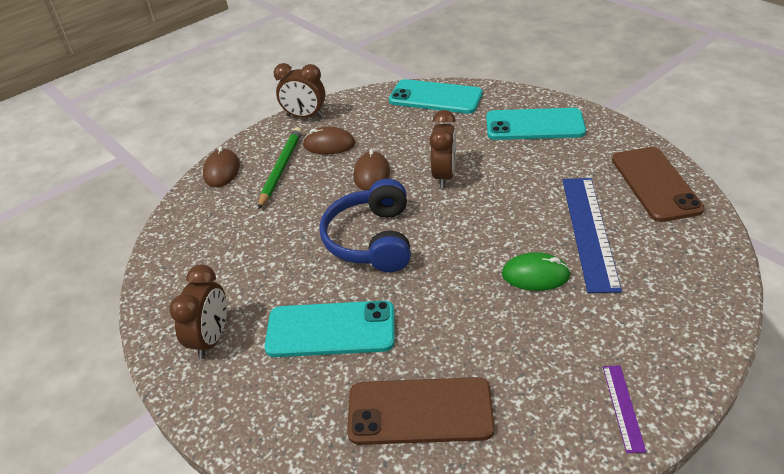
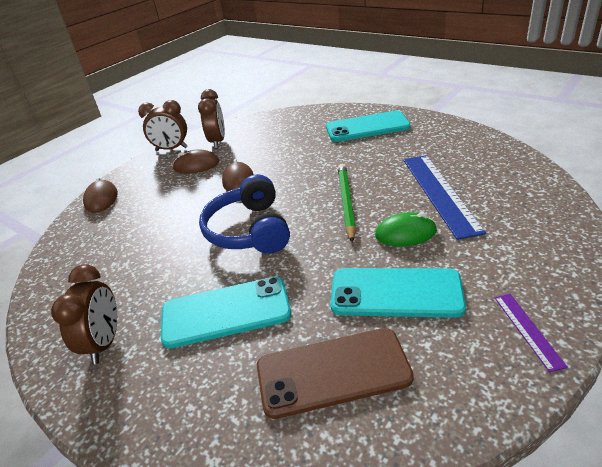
camera: 10 degrees left, 5 degrees down
(281, 168) = (156, 189): green pencil -> green pencil (346, 202)
(435, 97) = (280, 121): turquoise phone -> turquoise phone (396, 293)
(444, 176) = (302, 173): brown clock -> brown clock (218, 142)
(655, 184) = (480, 151): brown phone -> none

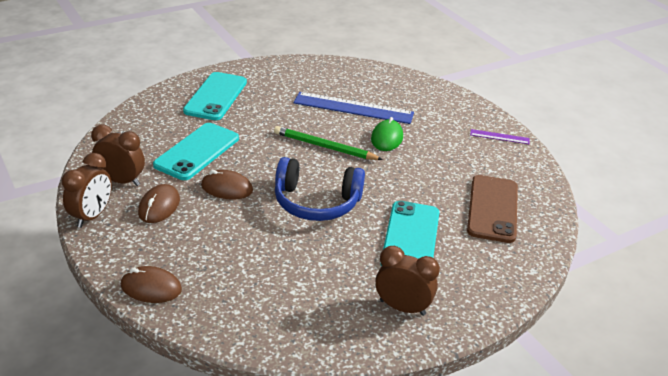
camera: 75 degrees left, 0 degrees up
(396, 293) = (442, 164): turquoise phone -> turquoise phone (197, 151)

